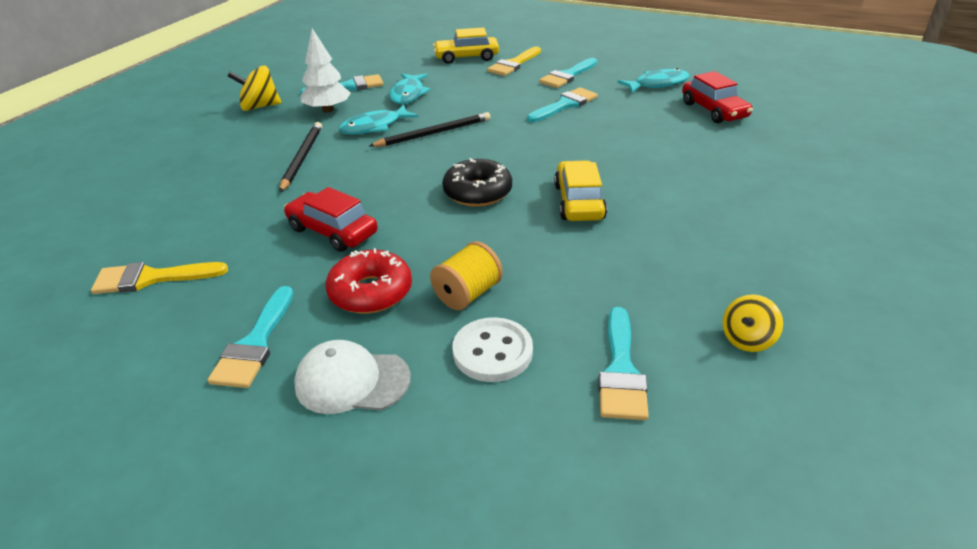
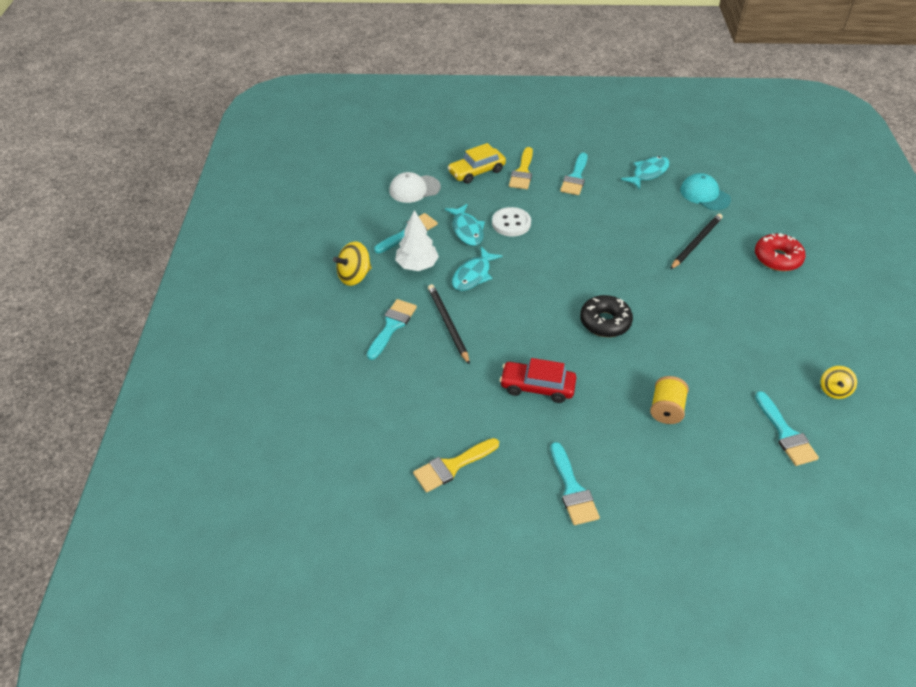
camera: 25 degrees left, 10 degrees up
(352, 381) = (652, 492): white cap -> white cap (414, 189)
(371, 292) = (607, 428): red donut -> red donut (777, 258)
(434, 133) = (525, 270): black pencil -> black pencil (696, 242)
(492, 352) = (711, 445): white button -> white button (511, 223)
(565, 105) = (598, 213): turquoise brush -> turquoise brush (392, 326)
(579, 202) = (676, 311): yellow car -> none
(713, 110) = (704, 195): red car -> turquoise cap

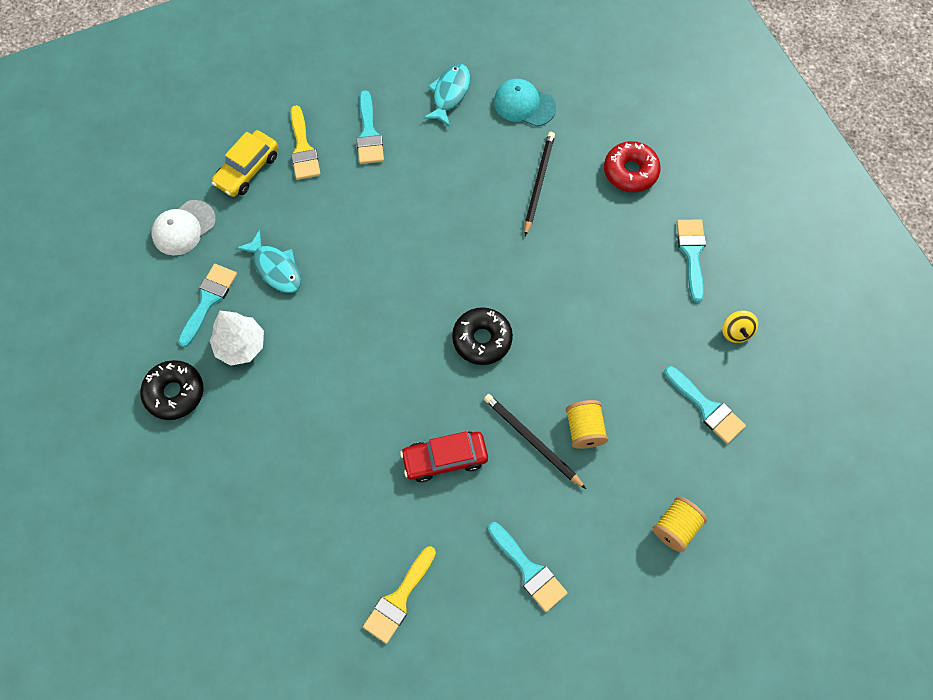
camera: 25 degrees left, 20 degrees up
(354, 276) = (174, 393): yellow spinning top -> black donut
(392, 326) = (252, 445): turquoise brush -> turquoise brush (692, 253)
(448, 324) = (314, 416): black pencil -> black pencil (532, 440)
(473, 275) = (312, 333): turquoise fish -> none
(511, 223) = (323, 236): white button -> none
(721, 510) = (675, 527): none -> yellow spool

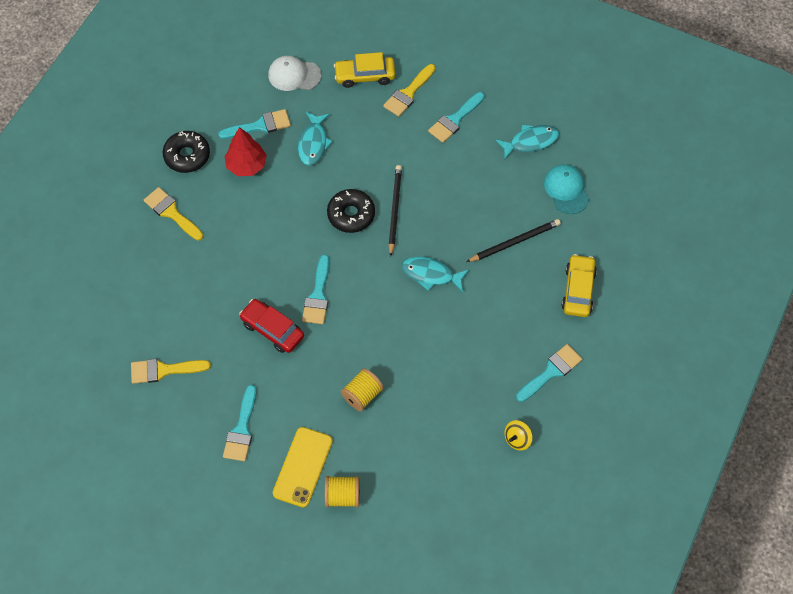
camera: 50 degrees right, 5 degrees down
(225, 457) = (171, 212): none -> yellow brush
(240, 346) = (246, 165): white tree -> red tree
(482, 339) = (370, 291): black donut -> black donut (351, 215)
(510, 275) = (431, 274): none -> turquoise fish
(532, 440) = (328, 370): black pencil -> black pencil (394, 210)
(616, 542) = (303, 467): none -> yellow phone
(630, 172) = (578, 290): red donut -> yellow car
(707, 408) = (444, 459): turquoise brush -> turquoise brush (318, 295)

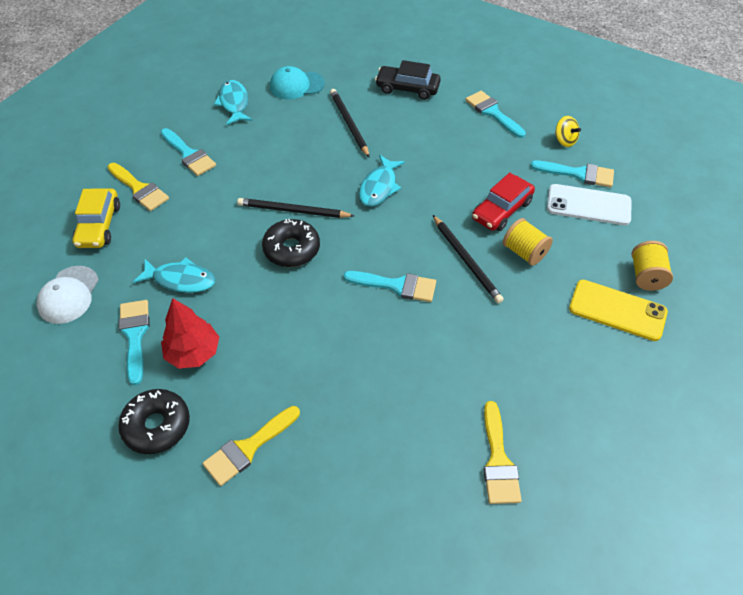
camera: 85 degrees left, 10 degrees down
(242, 429) = (577, 370): turquoise brush -> turquoise brush (578, 174)
(272, 329) = (440, 333): red car -> red car (501, 210)
(349, 348) = (466, 260): none -> black pencil
(426, 454) = (588, 205): none -> white phone
(578, 290) = (407, 88): yellow car -> black car

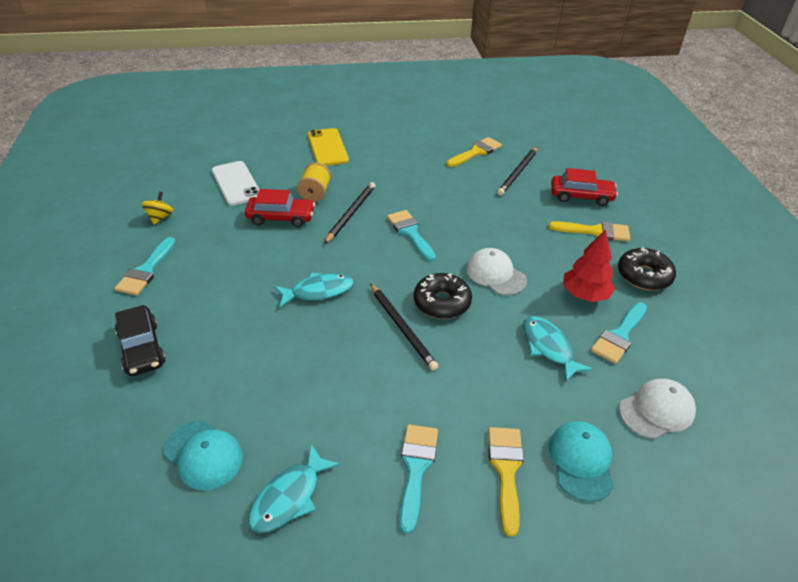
camera: 130 degrees left, 10 degrees down
(99, 225) = (581, 461): yellow car -> turquoise cap
(283, 308) = (495, 274): none -> white cap
(311, 497) = (581, 196): none -> red car
(349, 124) = (243, 361): black pencil -> black pencil (518, 172)
(578, 174) = (202, 198): turquoise brush -> none
(646, 276) = (286, 146): yellow spool -> none

